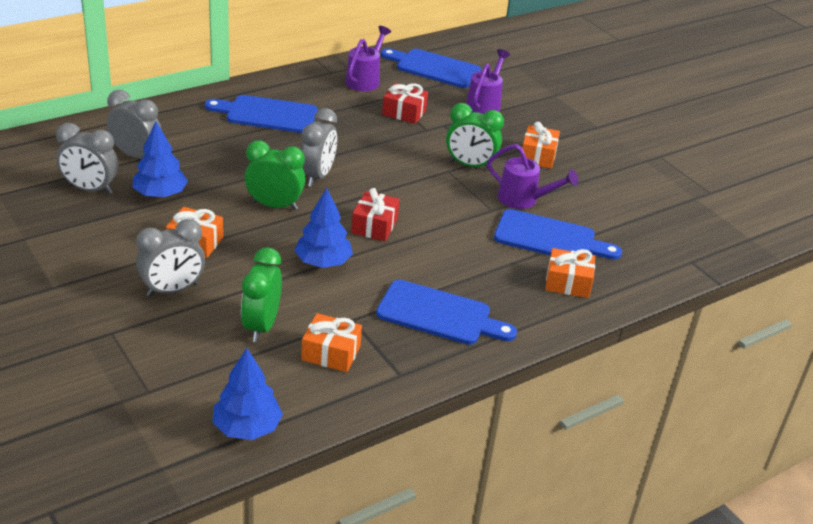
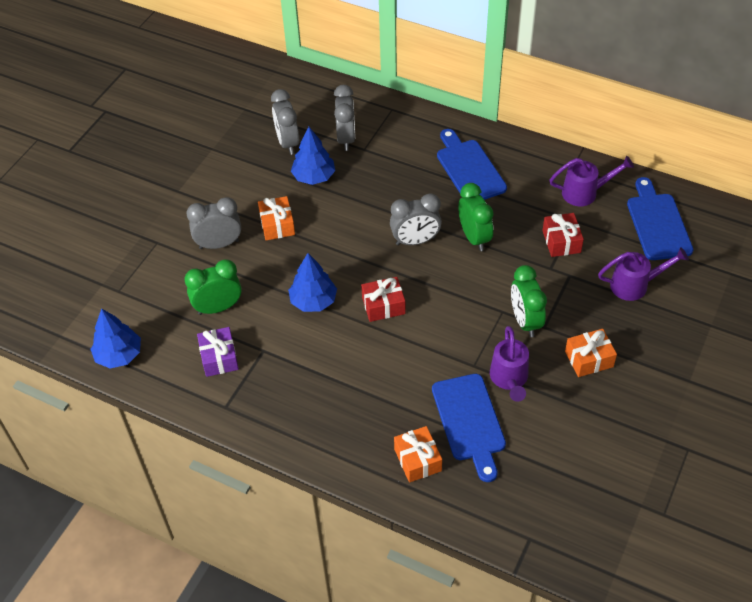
camera: 65 degrees right, 15 degrees up
(172, 290) = (219, 244): grey clock -> grey clock turned 135 degrees clockwise
(274, 205) = (356, 239): green clock -> green clock (474, 237)
(331, 353) = (219, 358): orange gift -> purple gift
(439, 315) = (308, 397): blue cutting board -> none

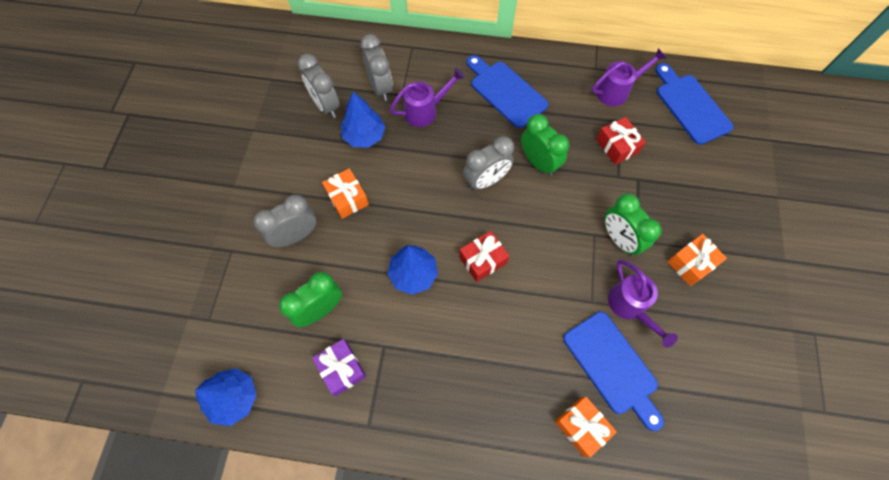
camera: 20 degrees left, 15 degrees up
(635, 285) = (698, 174): purple watering can -> purple watering can (425, 111)

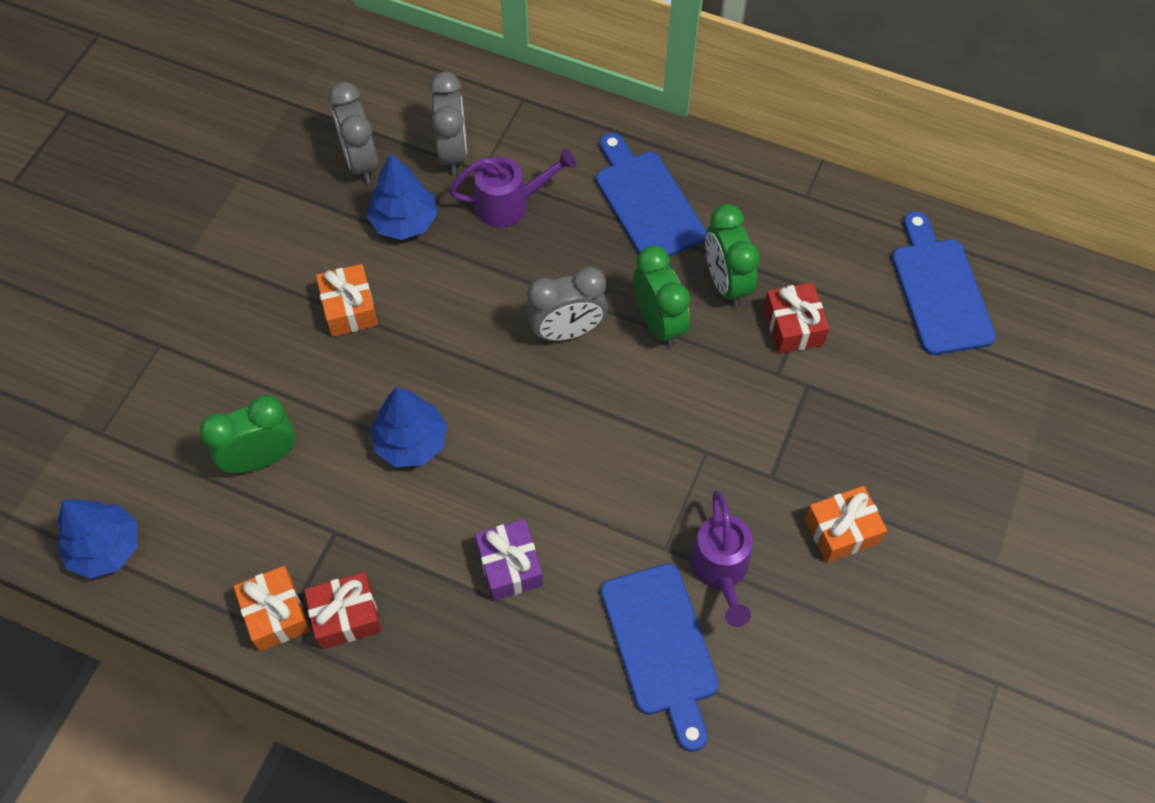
camera: 15 degrees right, 5 degrees down
(296, 235) = (258, 345): grey clock -> none
(342, 369) = (265, 548): purple gift -> purple gift (509, 566)
(482, 260) = (521, 447): red gift -> red gift (346, 616)
(581, 427) = (583, 717): orange gift -> orange gift (275, 614)
(617, 91) = (826, 240): purple watering can -> none
(619, 239) = (742, 467): green clock -> green clock (726, 283)

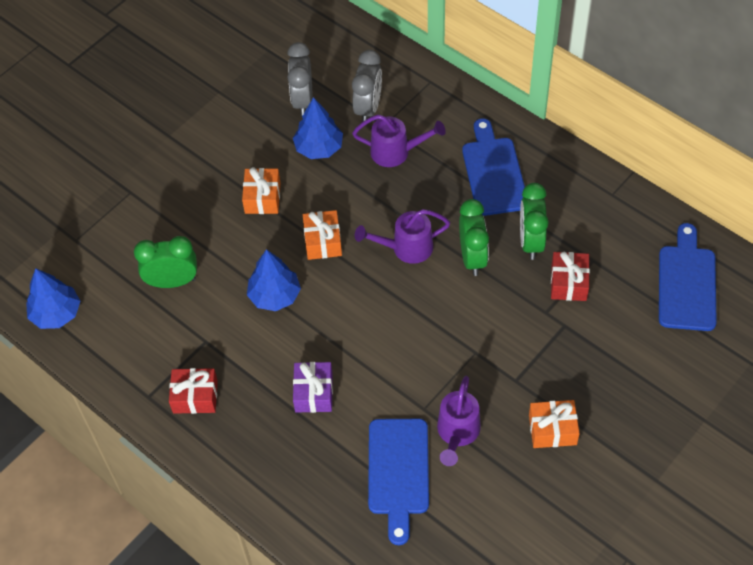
camera: 20 degrees right, 5 degrees down
(275, 614) = (150, 383): orange gift -> orange gift (323, 241)
(567, 331) = (406, 248): grey clock -> purple watering can

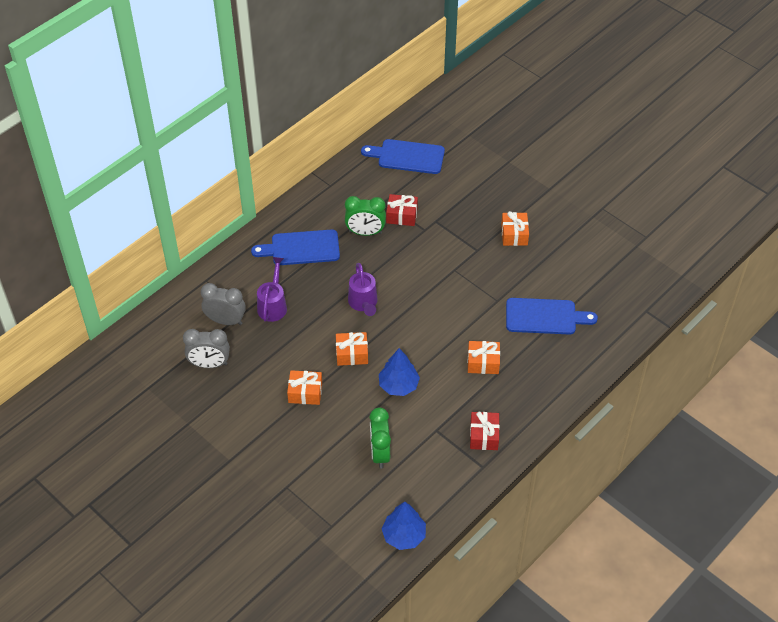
camera: 90 degrees left, 5 degrees down
(314, 393) = (483, 362): purple gift -> orange gift
(319, 148) = (260, 354): blue tree -> none
(457, 433) = (516, 283): purple watering can -> none
(472, 257) = (375, 266): green clock -> none

